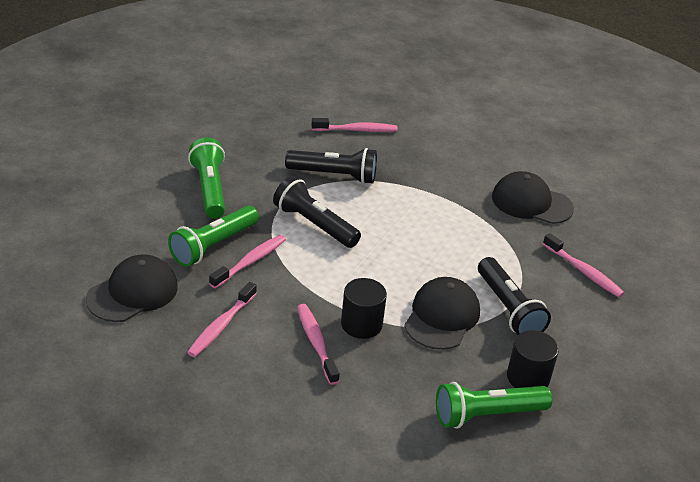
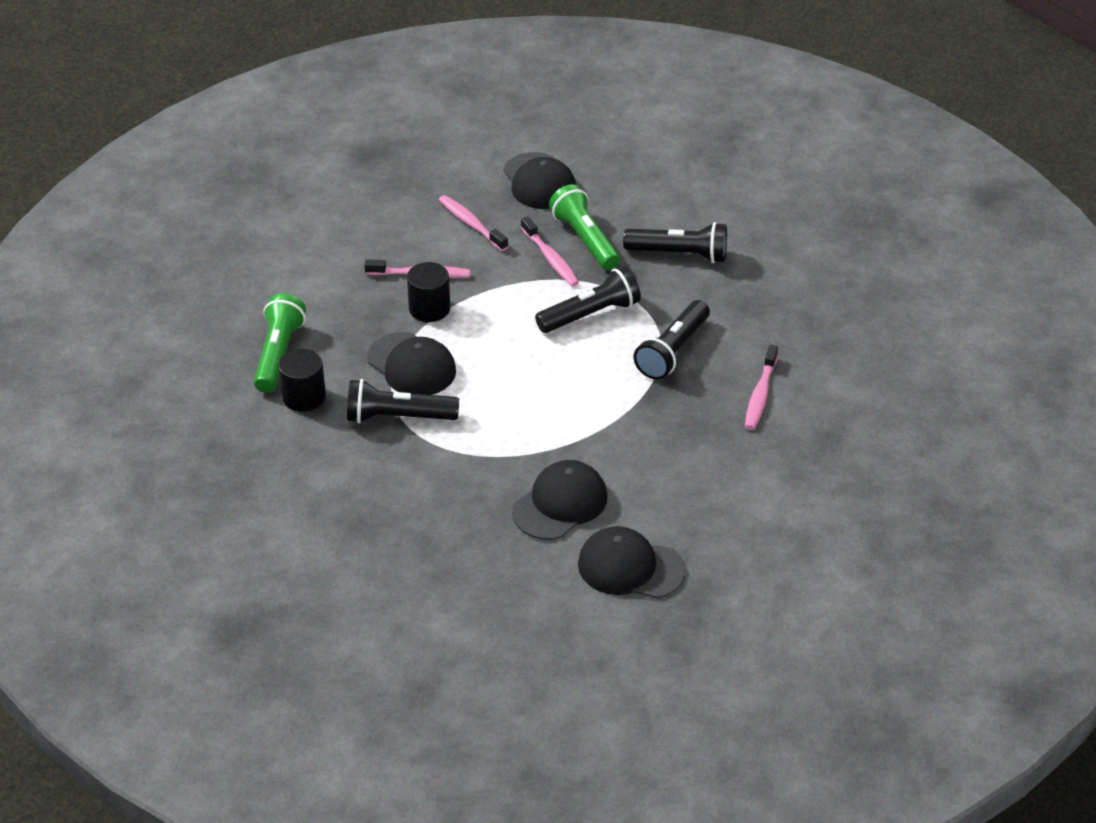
camera: 115 degrees right, 5 degrees up
(209, 189) = (679, 254): green flashlight -> black flashlight
(561, 162) = (630, 567): none -> black cap
(584, 271) = (423, 500): pink toothbrush -> none

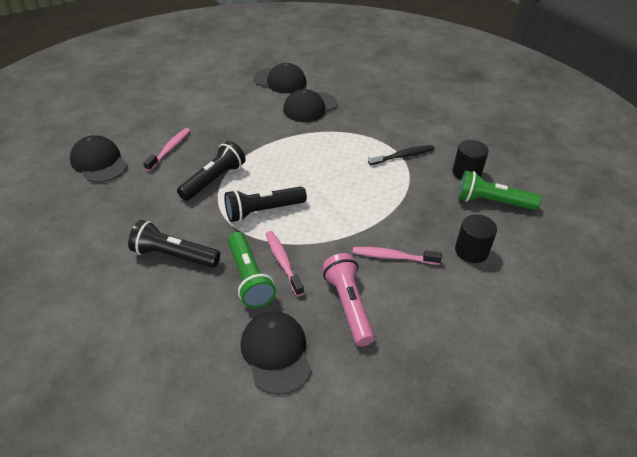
camera: 175 degrees left, 0 degrees up
(278, 354) = (492, 202): green flashlight -> green flashlight turned 90 degrees clockwise
(398, 417) = (403, 156): black flashlight -> black toothbrush
(411, 365) = (396, 186): black cap -> black cap (99, 162)
(429, 308) = (385, 226): black cylinder -> black cylinder (471, 251)
(471, 224) = (348, 306): pink toothbrush -> pink flashlight

